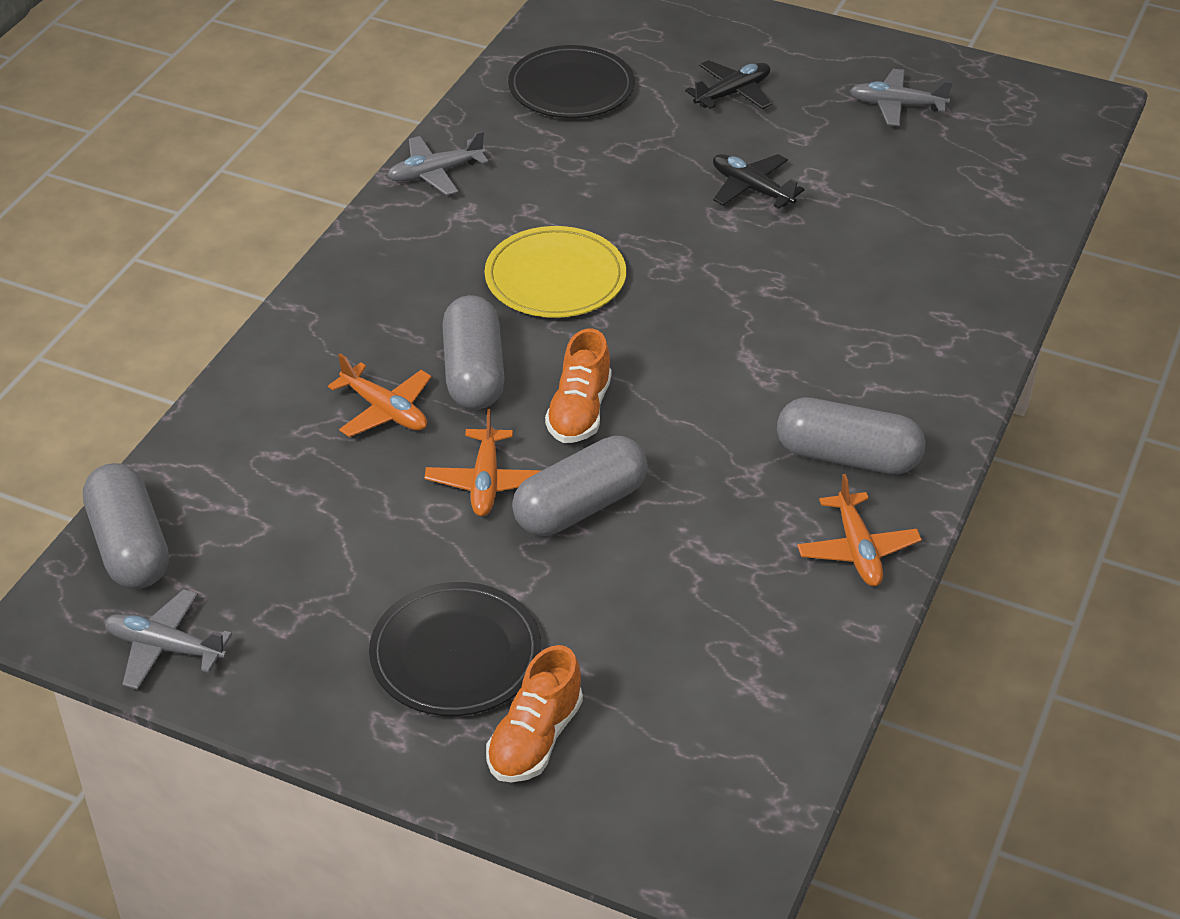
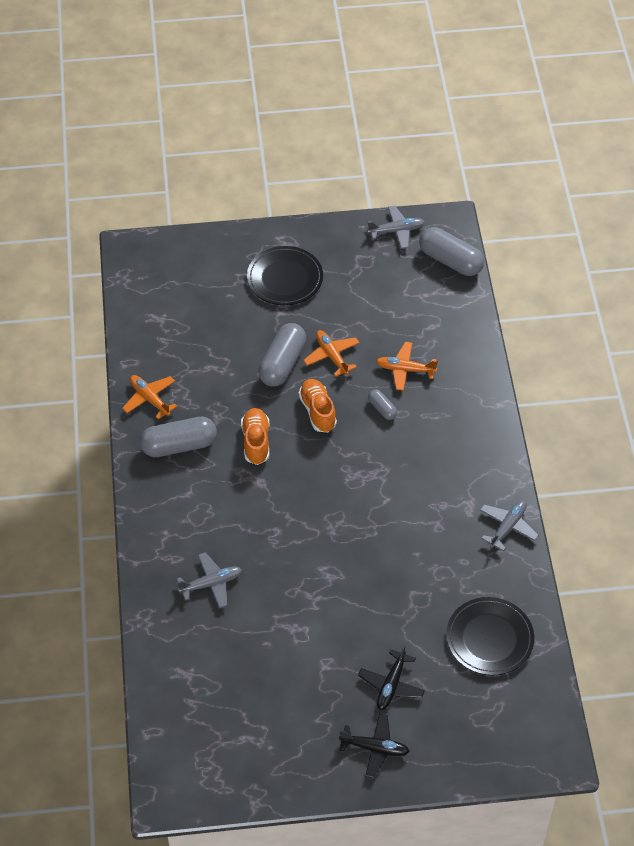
camera: 150 degrees right, 10 degrees up
(473, 373) = (382, 409): grey capsule -> grey capsule, size x0.50
(535, 739) = (231, 262): orange shoe -> orange shoe (256, 442)
(555, 278) = (388, 485): yellow plate -> none
(751, 189) = (329, 604): black plane -> black plane (375, 748)
(896, 105) = (285, 727): grey plane -> grey plane (211, 583)

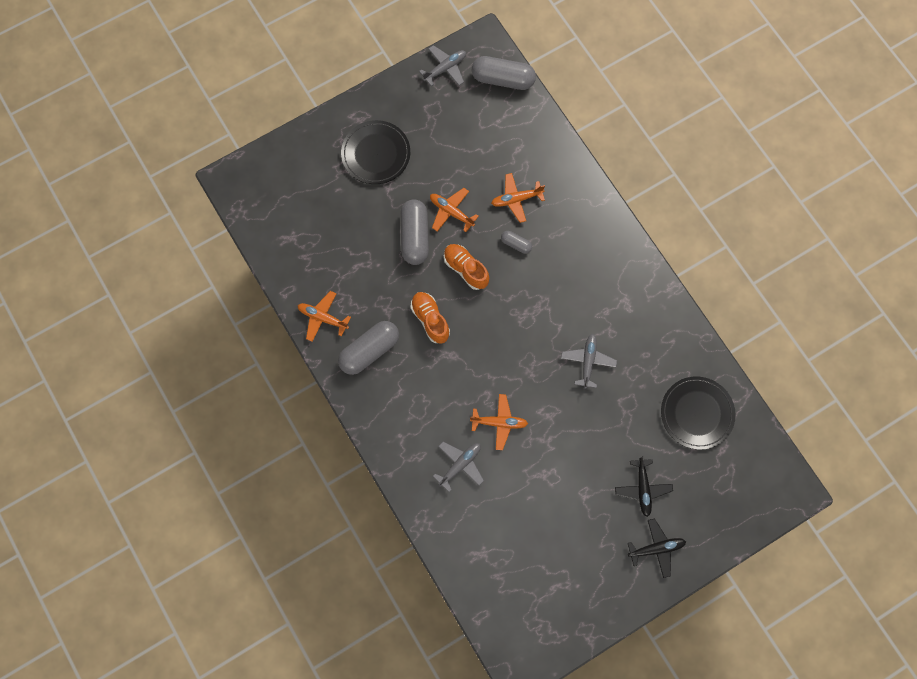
camera: 25 degrees left, 20 degrees up
(273, 562) = (499, 423): none -> orange plane
(508, 527) = (664, 308): grey plane -> grey plane (588, 361)

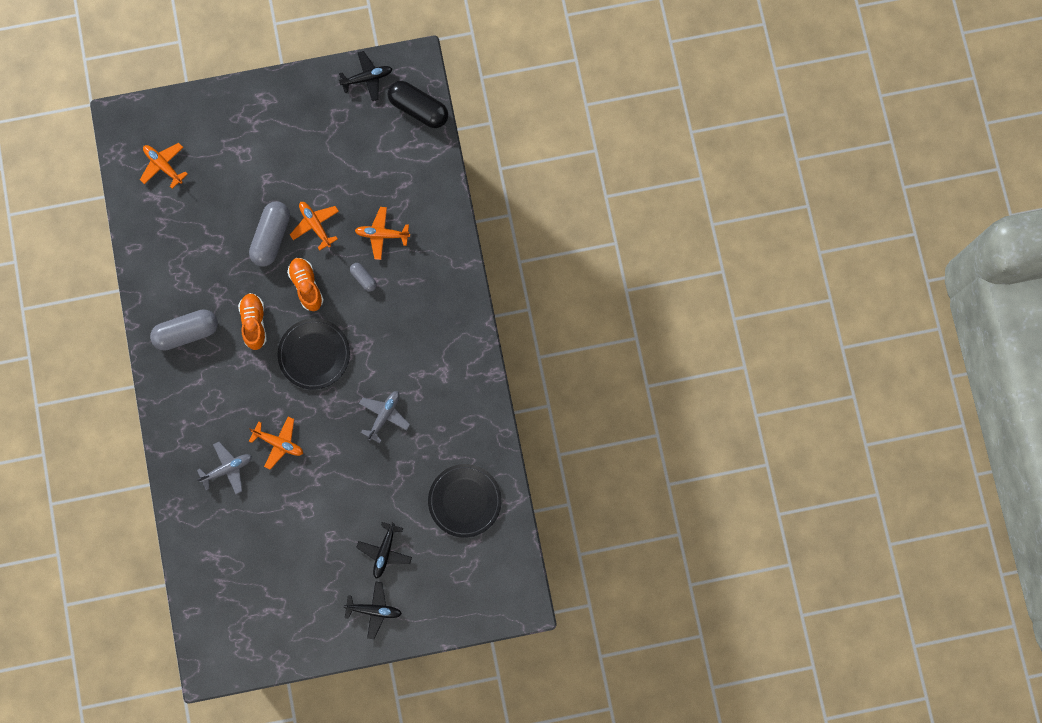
camera: 20 degrees right, 5 degrees up
(323, 318) = (156, 285): orange plane -> orange plane (163, 165)
(376, 154) = (267, 142): black plate -> black plate (314, 354)
(445, 68) = (367, 78): grey plane -> black plane
(503, 79) = (418, 109): grey capsule -> black capsule

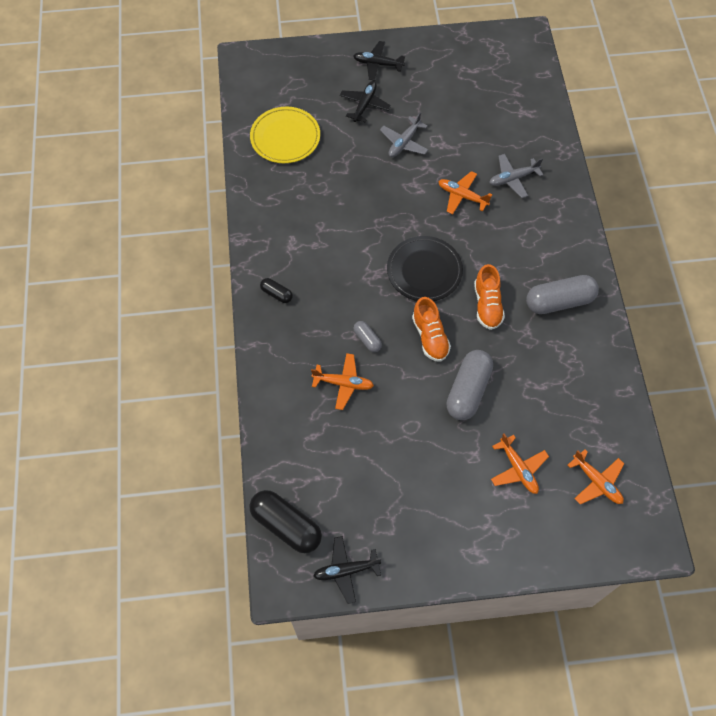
camera: 175 degrees left, 15 degrees down
(315, 225) = (418, 399): orange plane -> orange plane (518, 469)
(384, 415) = (356, 211): grey plane -> grey plane (404, 142)
(451, 318) = (276, 294): none -> black capsule
(464, 501) = (285, 137): black plate -> yellow plate

